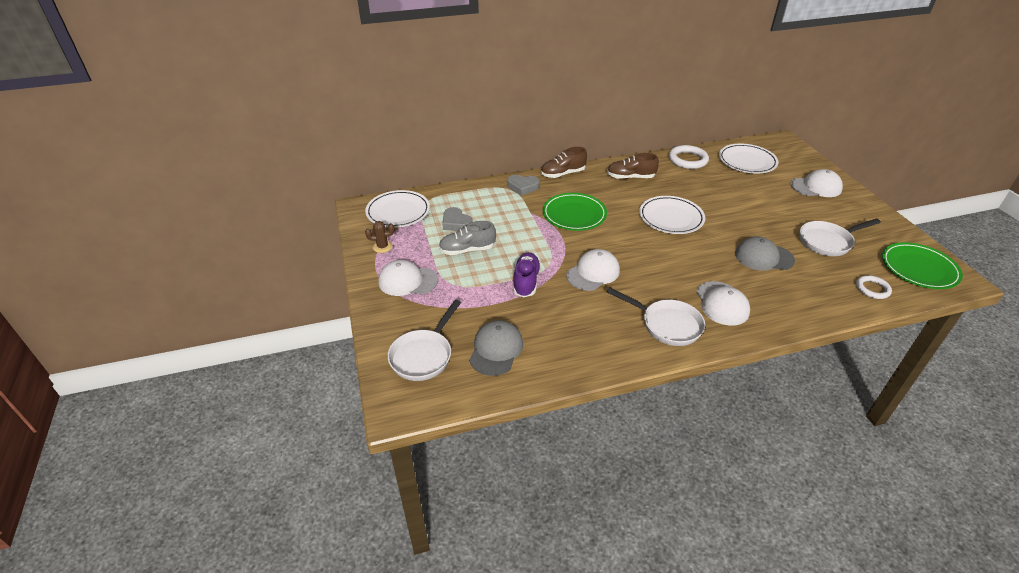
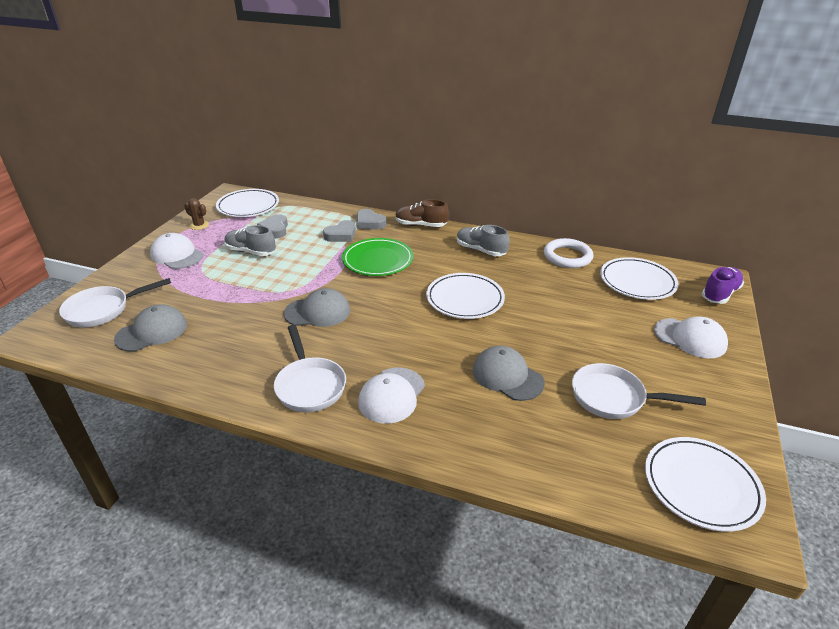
camera: 35 degrees right, 5 degrees down
(516, 206) = (341, 235): none -> grey heart
(526, 282) = (254, 294): purple shoe -> purple shoe (720, 294)
(593, 273) = (317, 312): white cap -> grey cap
(630, 177) = (480, 250): brown shoe -> grey shoe
(872, 289) = (593, 472): white ring -> none
(919, 268) = (701, 485): green plate -> white plate

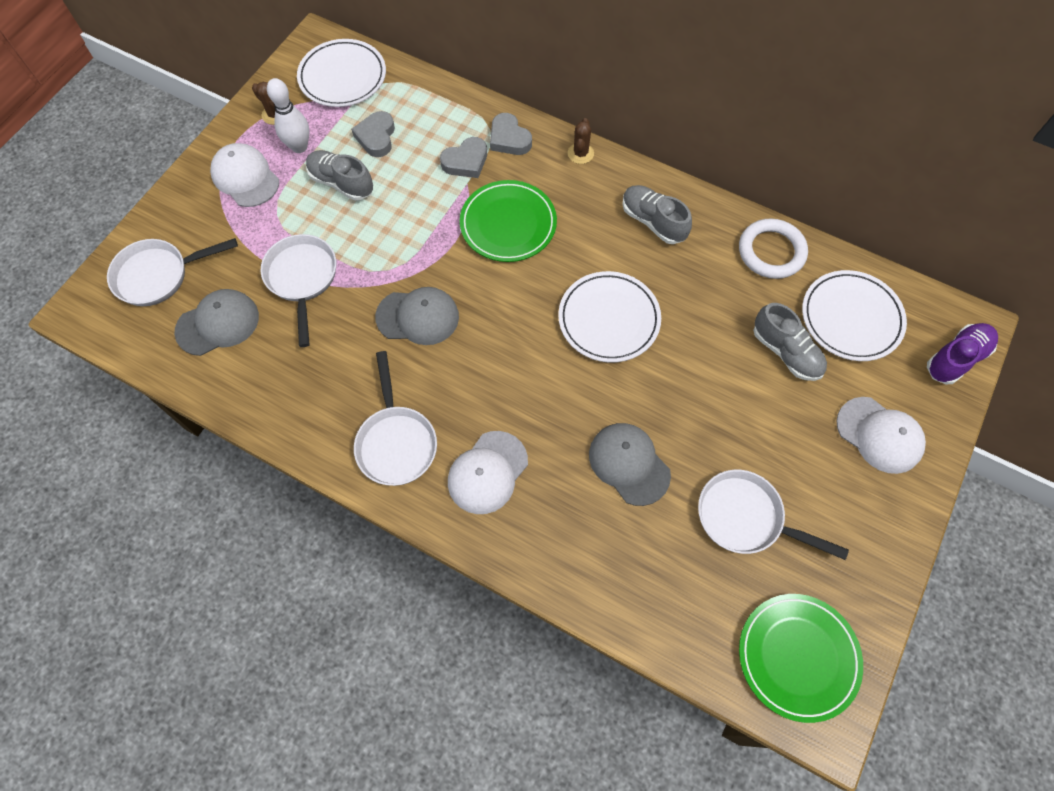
camera: 10 degrees right, 30 degrees up
(218, 238) = (299, 147): none -> white bowling pin
(222, 301) = (302, 279): none -> white pan
(421, 225) = (580, 153): brown shoe -> brown cactus
(600, 303) = (786, 352): none -> grey shoe
(701, 485) = (798, 657): white plate -> green plate

